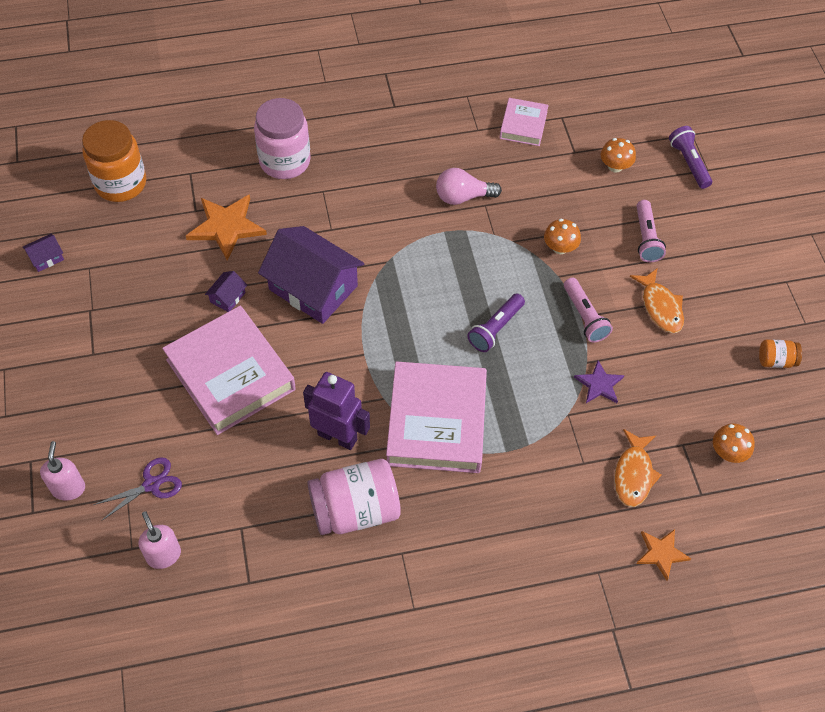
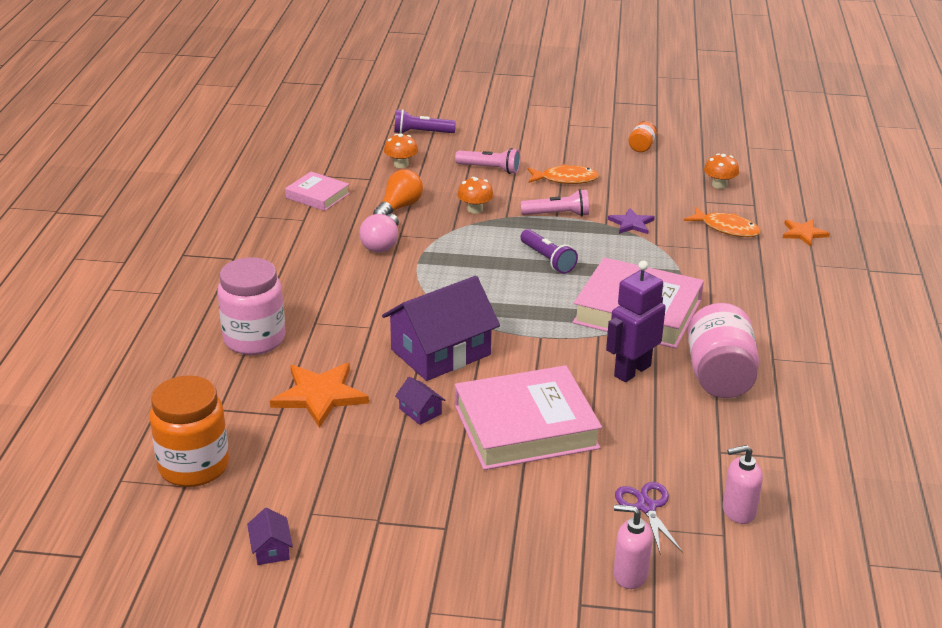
camera: 70 degrees left, 25 degrees down
(533, 189) = (399, 207): none -> orange light bulb

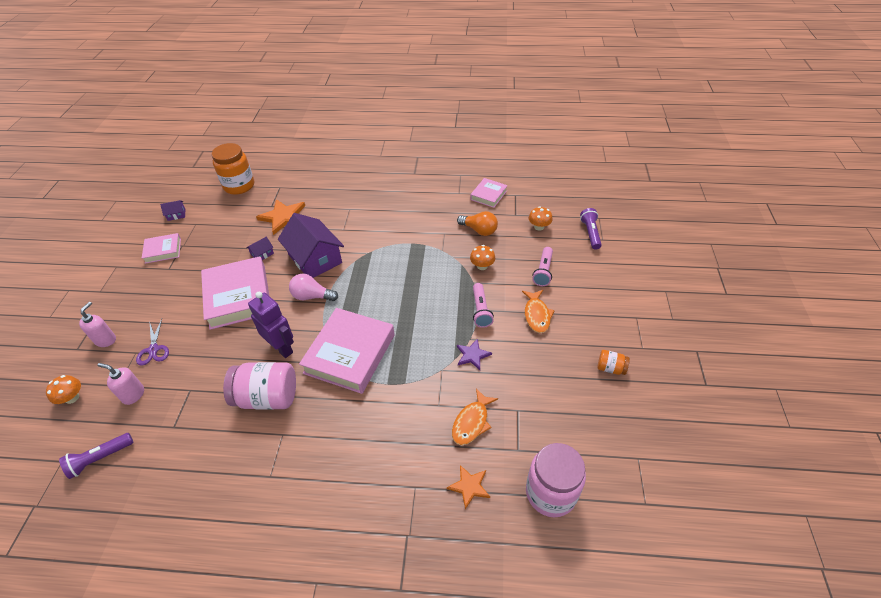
camera: 90 degrees right, 15 degrees up
(254, 339) = (335, 190): pink jar -> pink jar (550, 493)
(382, 244) = (432, 226): pink light bulb -> pink light bulb (312, 296)
(389, 547) = (163, 250): none -> pink book
(547, 259) = (417, 305): purple flashlight -> purple flashlight (100, 458)
(646, 507) = (153, 349): purple scissors -> purple scissors turned 90 degrees clockwise
(719, 185) = (550, 424): orange mushroom -> orange mushroom (72, 398)
(738, 511) = (133, 395): pink soap dispenser -> pink soap dispenser turned 60 degrees counterclockwise

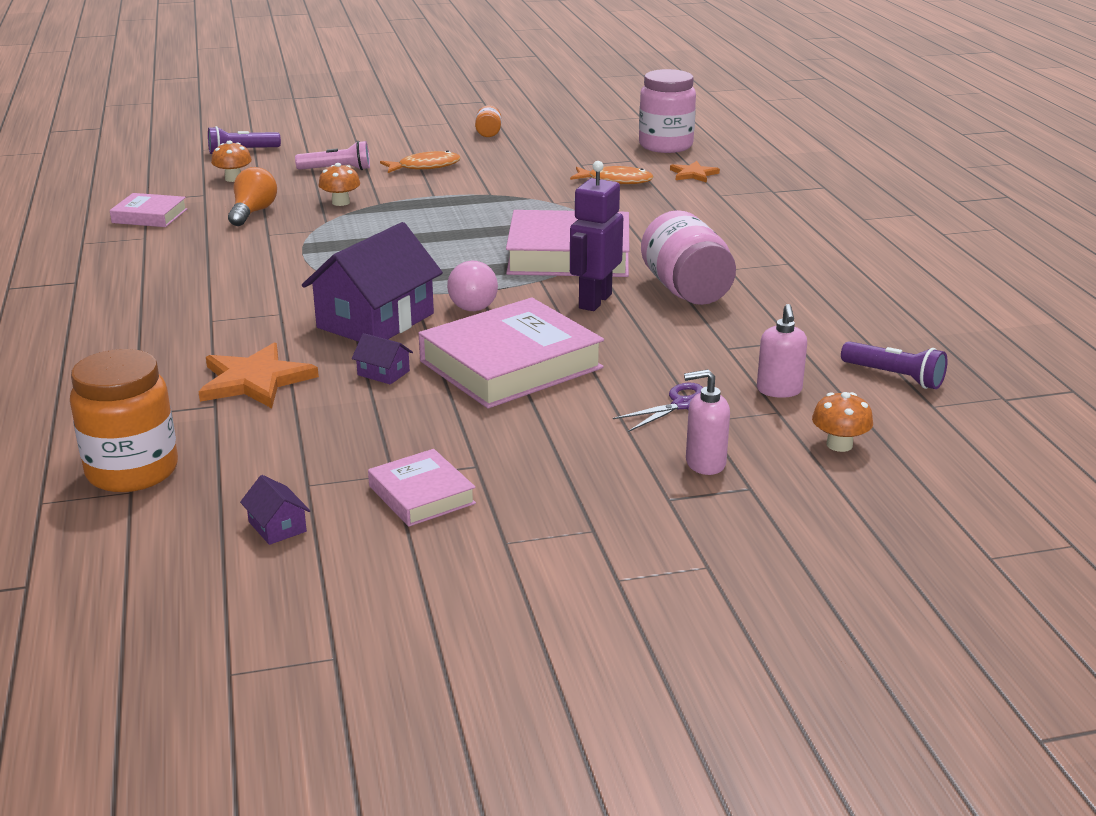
camera: 110 degrees left, 20 degrees down
(472, 355) = (517, 190): purple star -> none
(480, 310) = (434, 194): pink flashlight -> none

